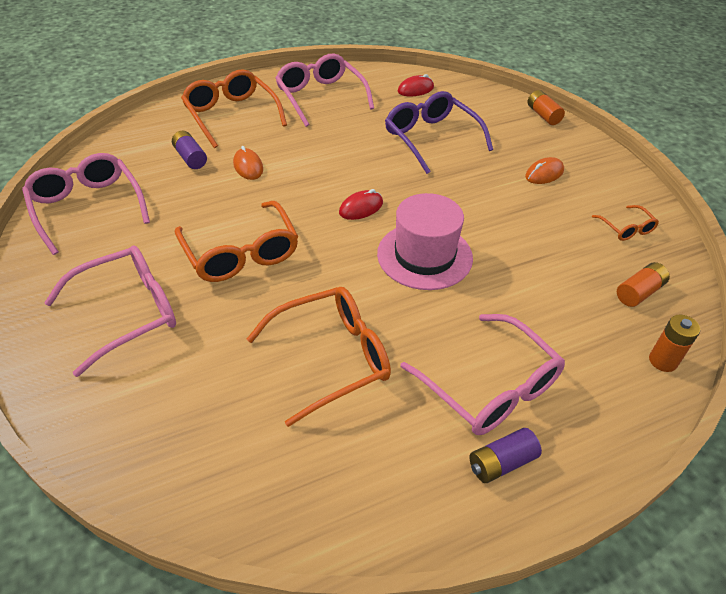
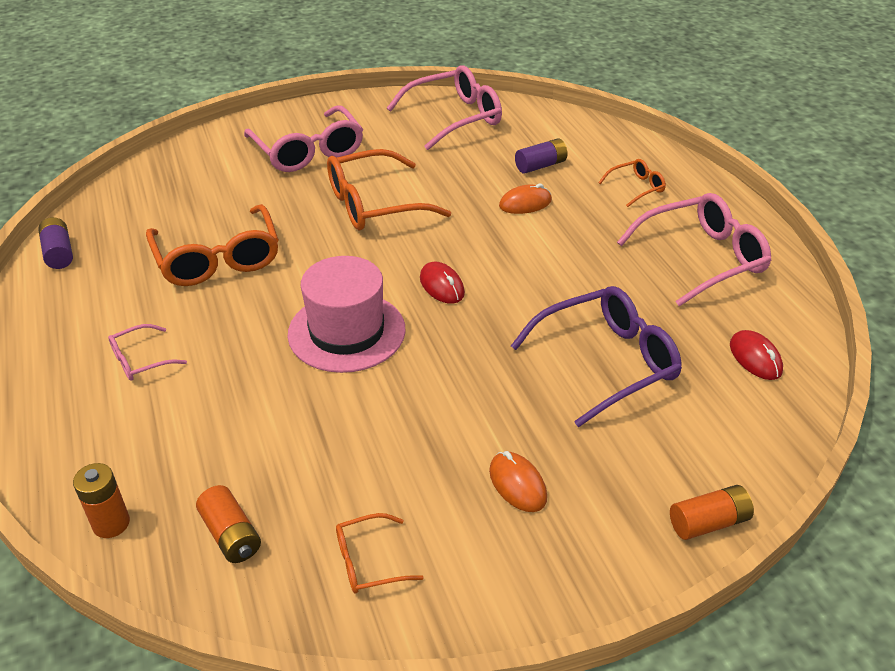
camera: 95 degrees right, 5 degrees down
(231, 115) = (636, 188): orange glasses -> orange glasses, size x0.49
(490, 387) = (140, 360): pink glasses -> pink glasses, size x0.49
(501, 463) = (55, 355): purple battery -> purple battery (59, 253)

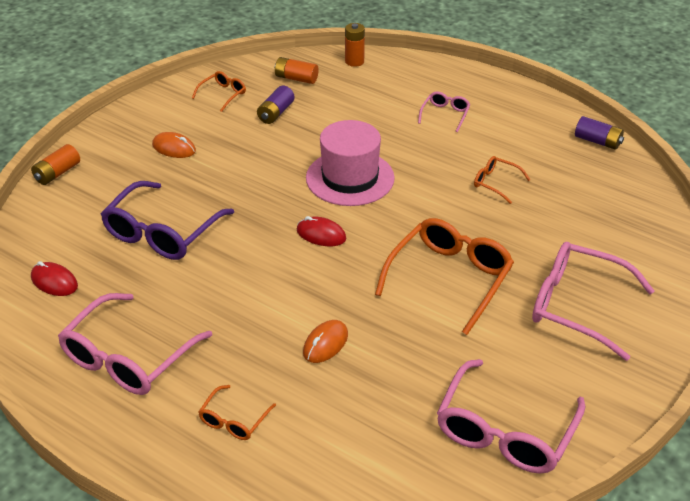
camera: 145 degrees right, 0 degrees up
(218, 259) = (495, 183): orange glasses -> orange glasses, size x0.49
(540, 165) = (351, 402): purple battery -> purple battery (276, 113)

